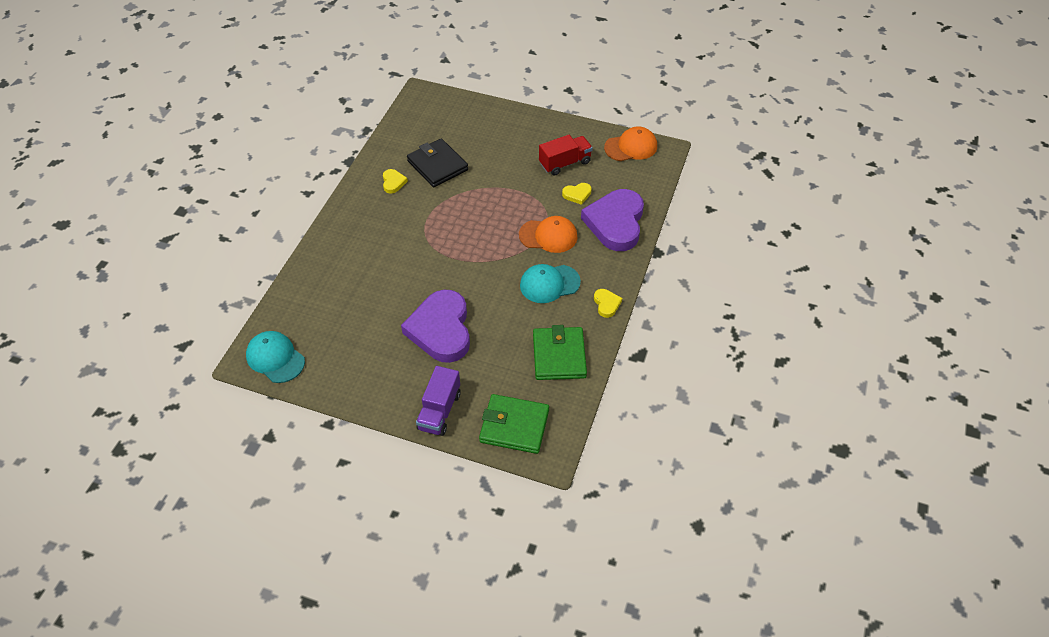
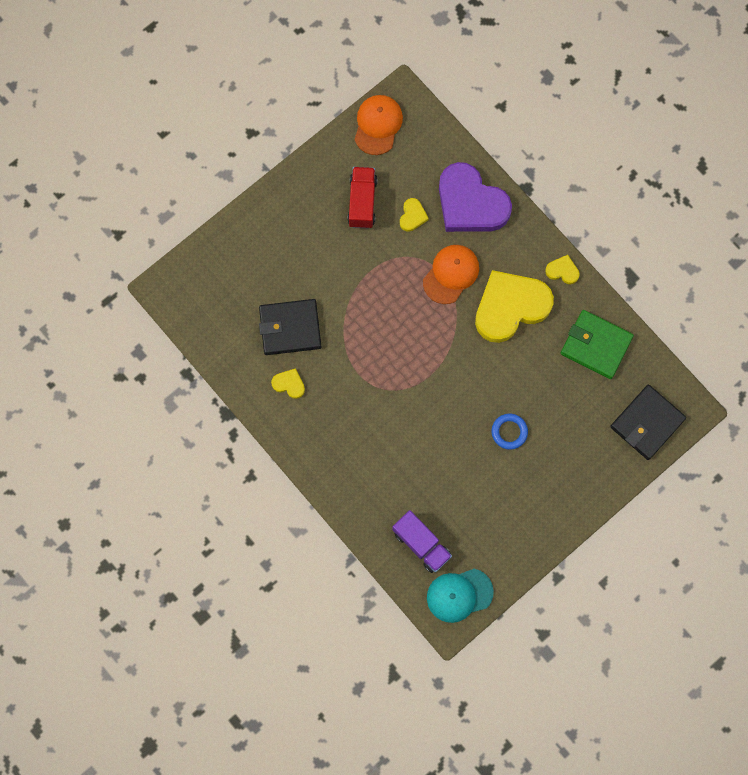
camera: 60 degrees left, 25 degrees up
(439, 411) = (597, 477): purple truck -> purple truck (421, 544)
(441, 329) = (509, 432): purple heart -> blue ring
(514, 426) = (647, 423): green wallet -> black wallet
(549, 284) = (510, 307): turquoise cap -> yellow heart

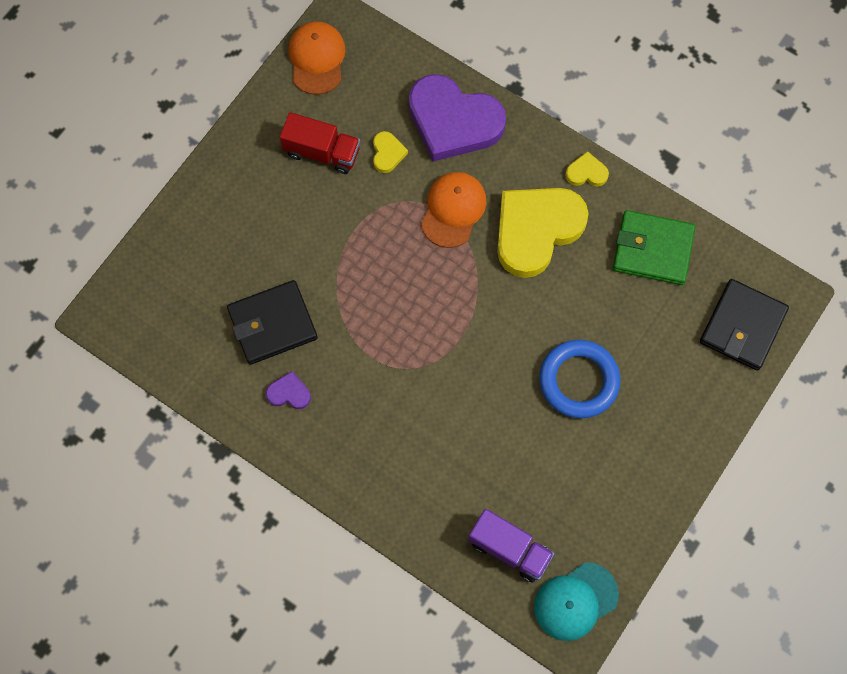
camera: 15 degrees left, 5 degrees down
(289, 384) = (289, 393): yellow heart -> purple heart
(362, 202) = (322, 152): red truck -> red truck turned 120 degrees clockwise
(509, 432) = (578, 380): blue ring -> blue ring, size x1.73

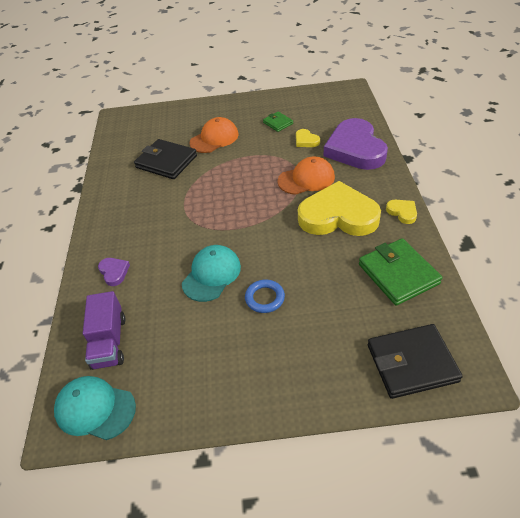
camera: 55 degrees right, 25 degrees down
(289, 393) = (132, 189): purple heart -> purple heart (114, 272)
(317, 59) = (322, 95): orange cap -> orange cap (214, 138)
(322, 152) = (278, 123): red truck -> green wallet
(387, 153) = (306, 140): yellow heart -> yellow heart turned 90 degrees clockwise
(506, 404) = (211, 275): none -> turquoise cap
(578, 380) = (265, 298): blue ring -> blue ring, size x0.58

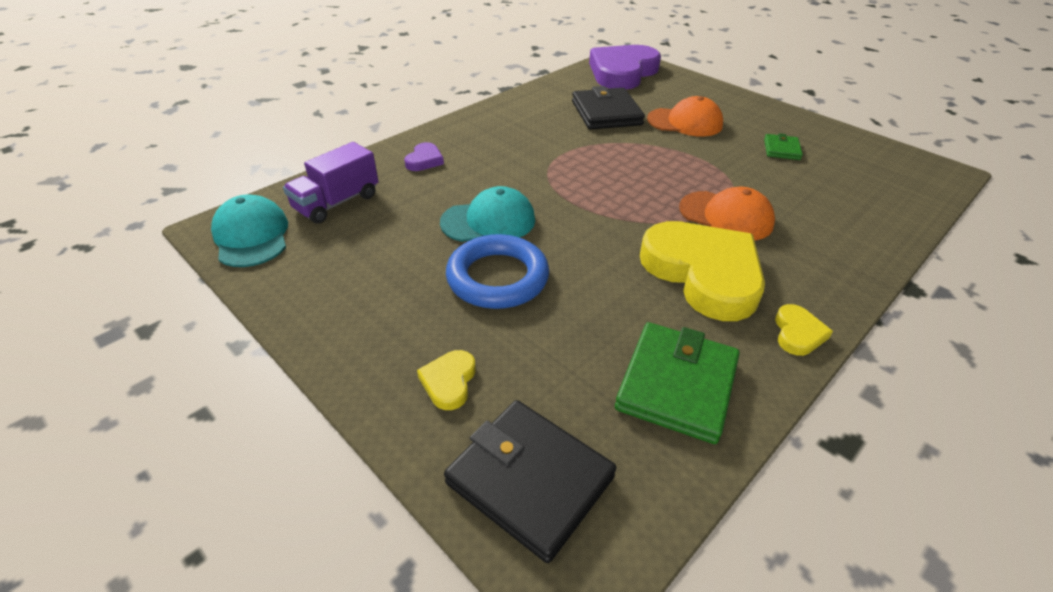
camera: 45 degrees right, 5 degrees down
(265, 298) = (497, 277): blue ring -> blue ring, size x1.73
(306, 140) = (789, 184): yellow heart -> yellow heart (449, 382)
(355, 149) = (844, 230): purple heart -> purple heart (622, 72)

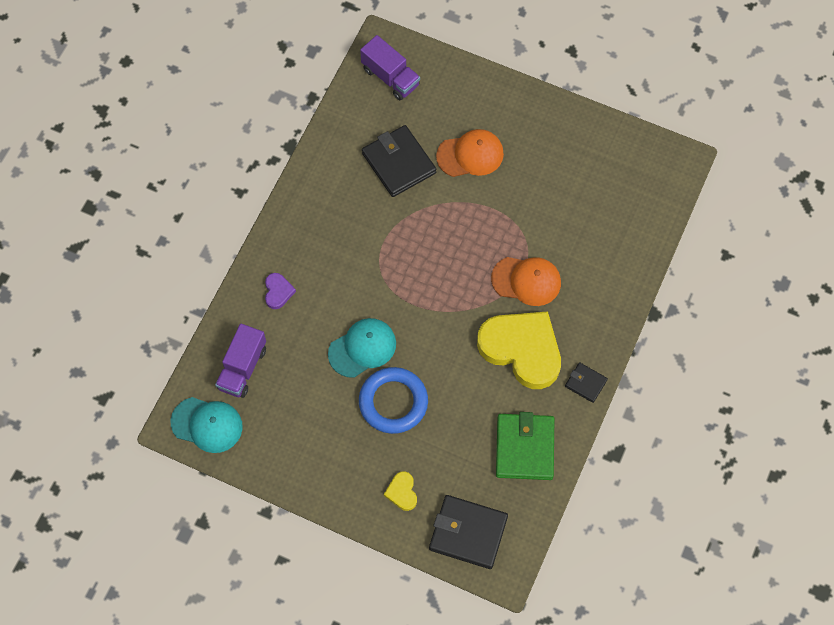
camera: 20 degrees left, 25 degrees up
(251, 236) = (207, 424): turquoise cap -> turquoise cap turned 150 degrees clockwise
(622, 72) = (390, 77): purple heart -> purple truck
(781, 149) = (556, 172): green wallet -> none
(798, 333) = (585, 383): yellow heart -> black wallet

